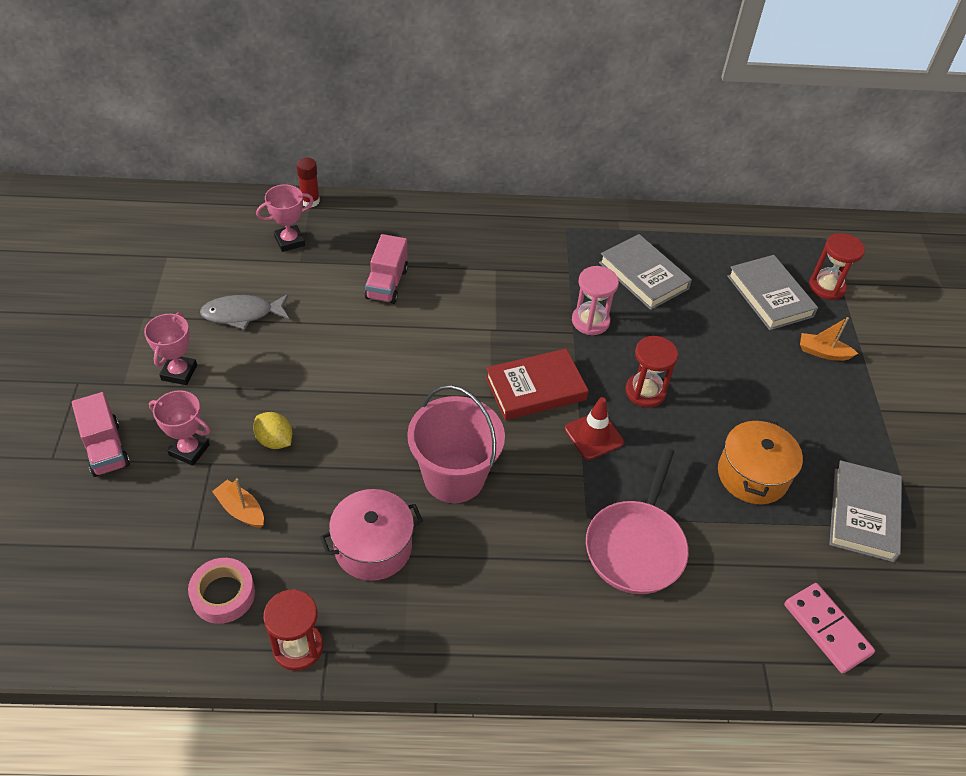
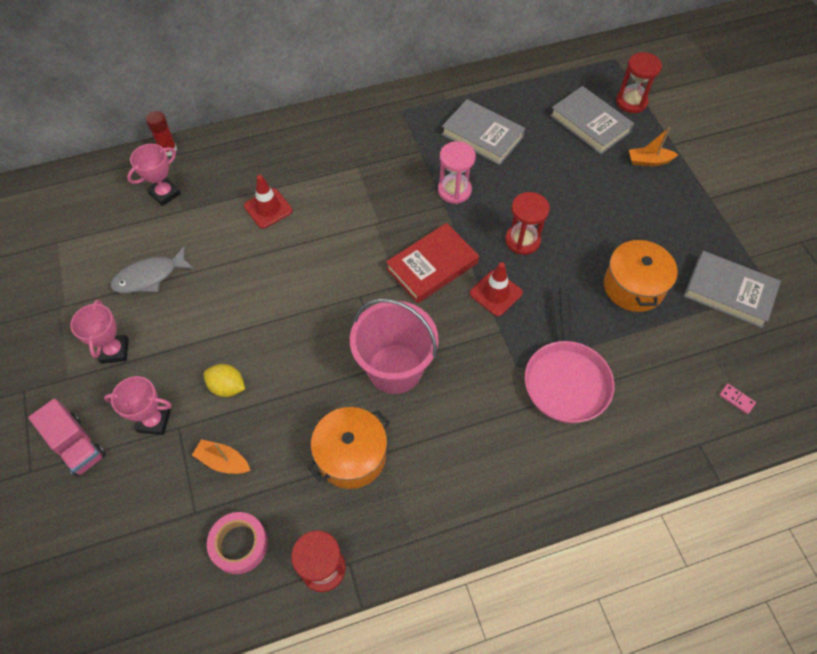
camera: 15 degrees left, 10 degrees up
(373, 547) = (351, 455): pink pot -> orange pot
(387, 284) = (268, 208): pink truck -> red traffic cone
(826, 629) = (736, 399): pink domino -> pink domino, size x0.45
(863, 514) = (729, 292): grey book -> grey book turned 60 degrees counterclockwise

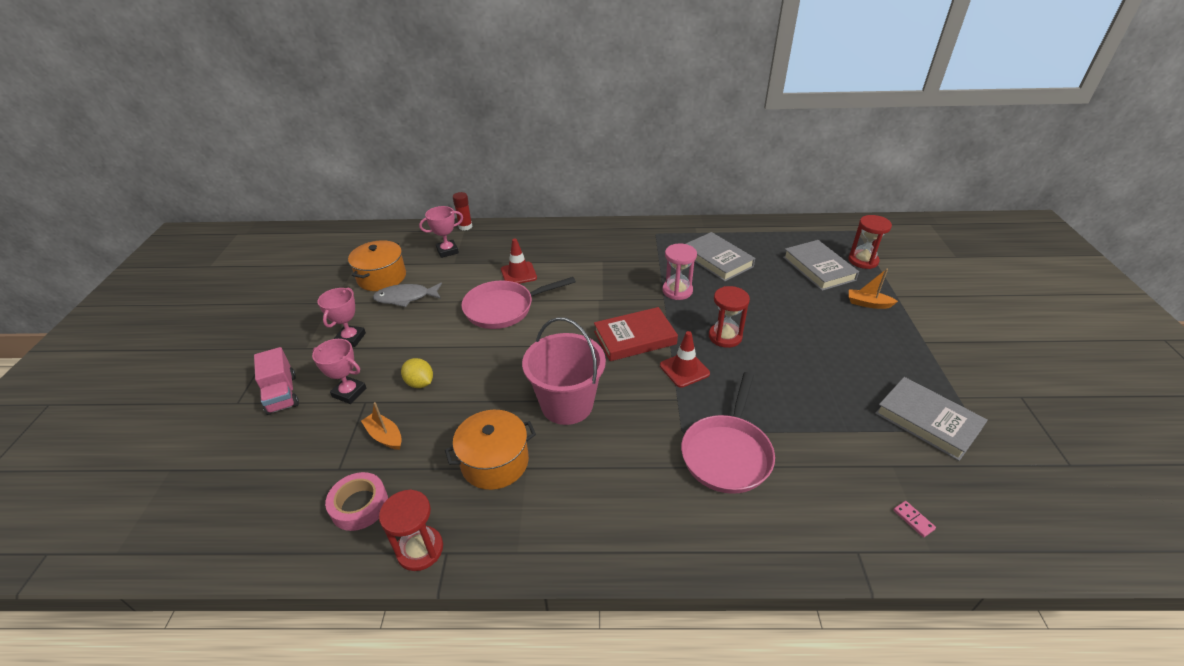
camera: 20 degrees right, 20 degrees down
(273, 263) = (503, 308): none -> pink pan
(633, 286) = (823, 394): orange pot -> orange pot (382, 277)

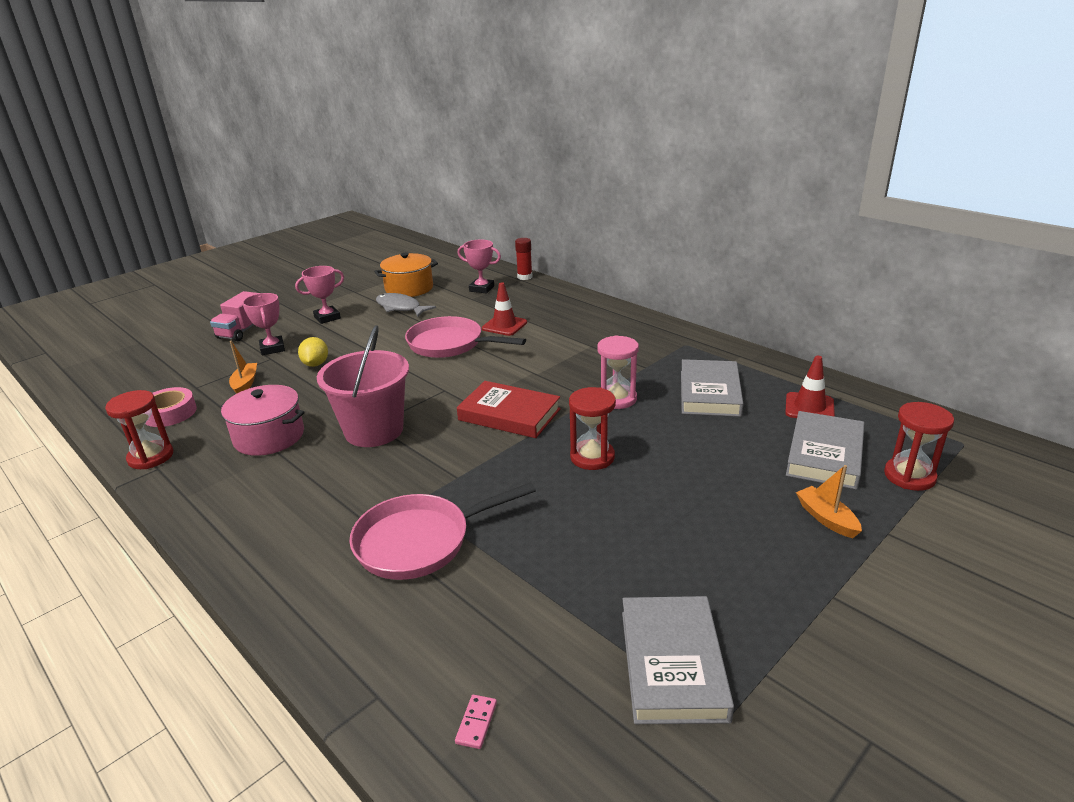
camera: 45 degrees right, 10 degrees down
(495, 462) = (269, 436): orange pot -> pink pot
(684, 369) = (505, 460): red traffic cone -> red traffic cone (809, 407)

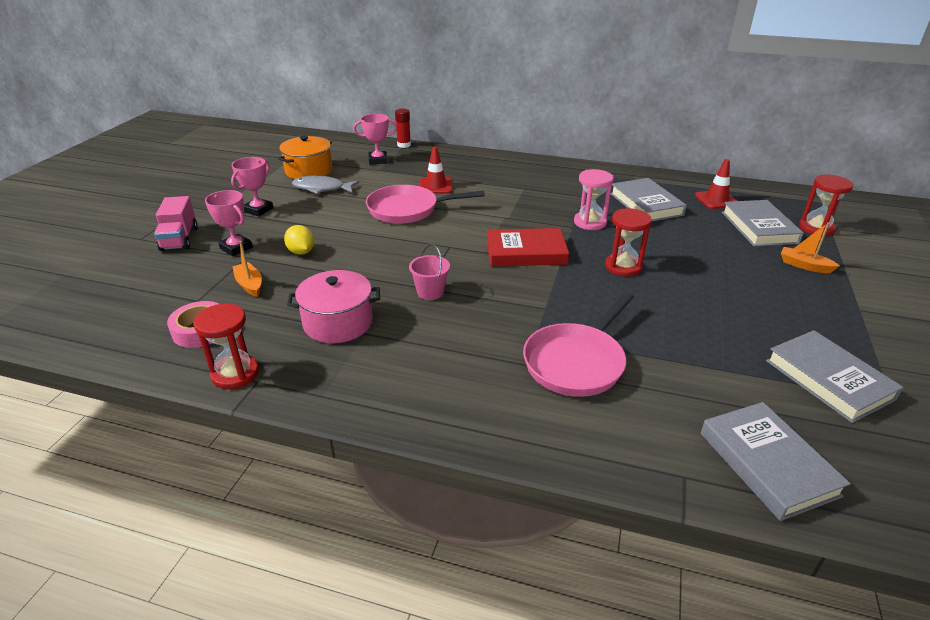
camera: 30 degrees left, 5 degrees up
(374, 430) = (430, 292): pink bucket -> pink bucket, size x0.49
(476, 723) = (767, 464): pink domino -> grey book

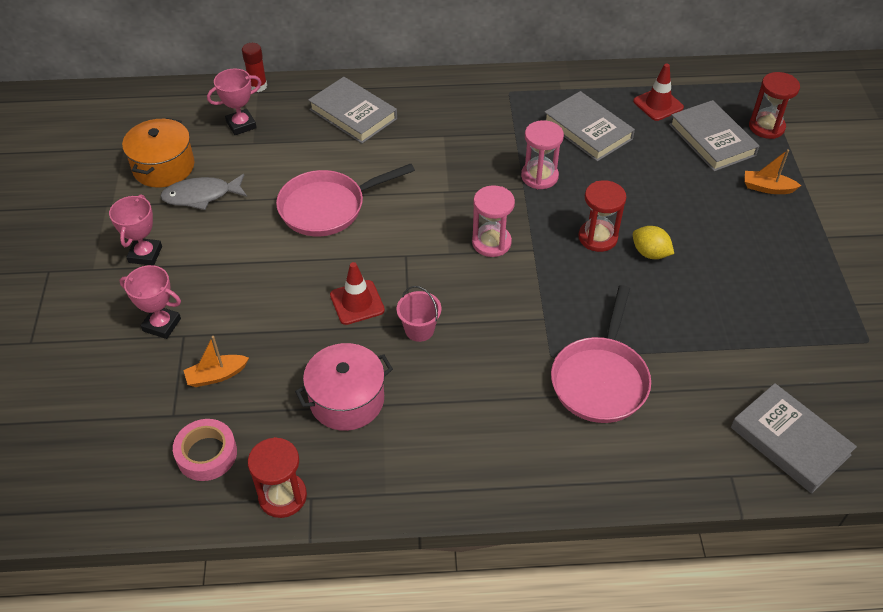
camera: 20 degrees left, 15 degrees up
(179, 239) = (81, 330): pink truck -> none
(249, 284) = (216, 375): orange boat -> orange boat turned 60 degrees counterclockwise
(301, 252) = (243, 310): yellow lemon -> yellow lemon (650, 253)
(435, 186) = (339, 157): red traffic cone -> red traffic cone (357, 302)
(526, 252) = (491, 242): red book -> pink hourglass
(828, 380) = (817, 333): grey book -> grey book (353, 114)

